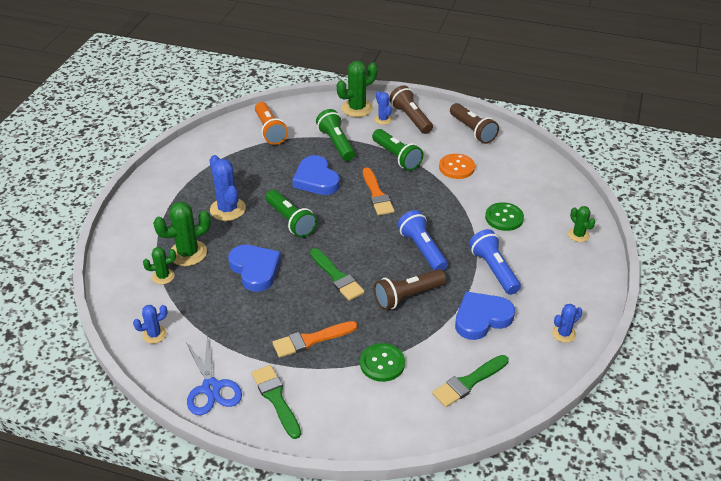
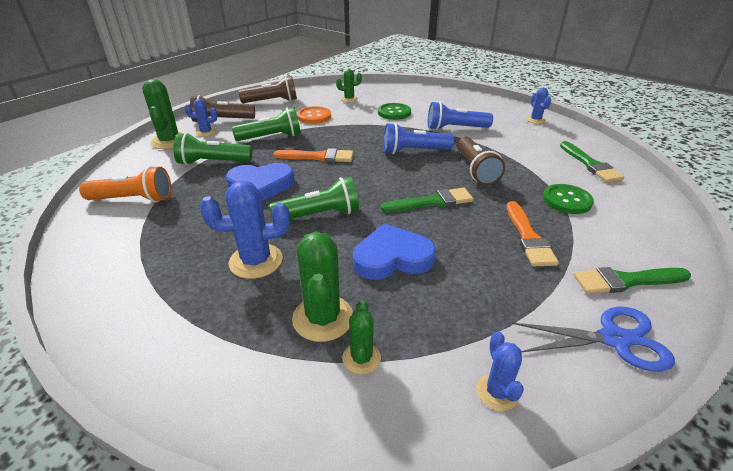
camera: 70 degrees left, 5 degrees down
(481, 318) = (512, 144): blue heart -> none
(578, 235) = (430, 94): green cactus -> green cactus (349, 99)

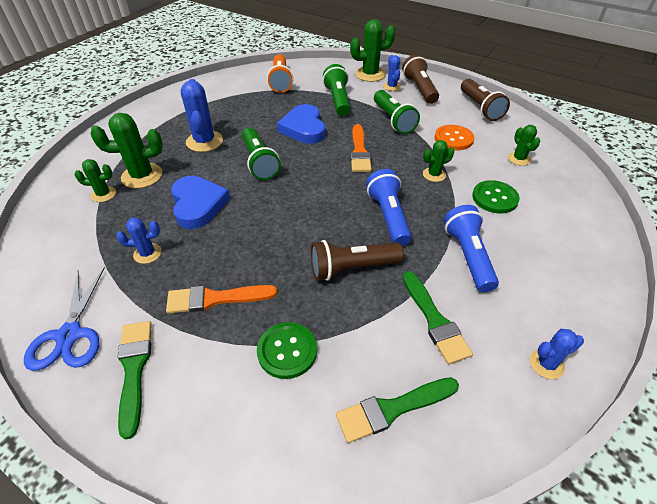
camera: 85 degrees right, 10 degrees up
(362, 129) = (434, 175): none -> green cactus
(431, 202) = (280, 229): green brush -> green brush (434, 320)
(497, 392) = (53, 254): blue cactus -> blue cactus (147, 253)

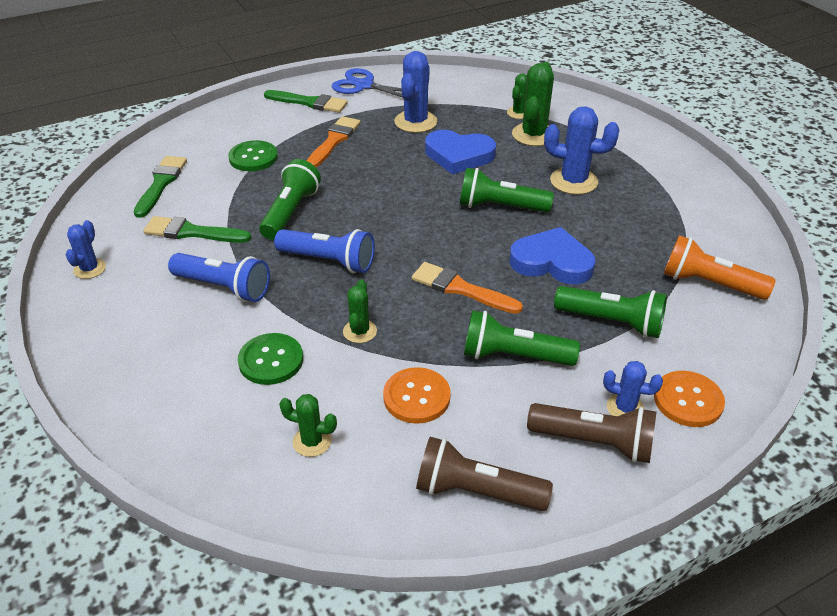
camera: 120 degrees right, 5 degrees down
(147, 253) = (415, 122): blue cactus -> blue cactus, size x1.73
(352, 268) = (290, 212): brown flashlight -> green flashlight
(370, 74) = (688, 400): green cactus -> orange button

